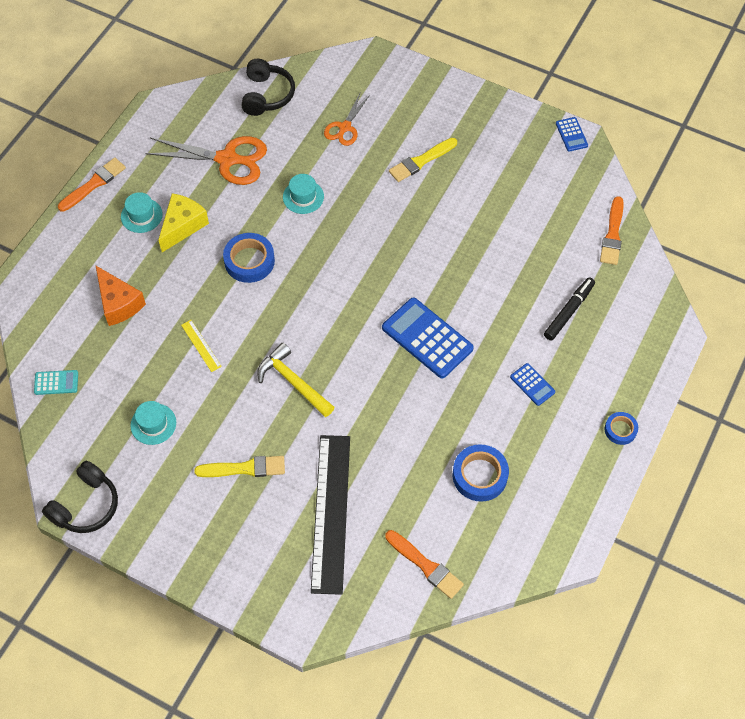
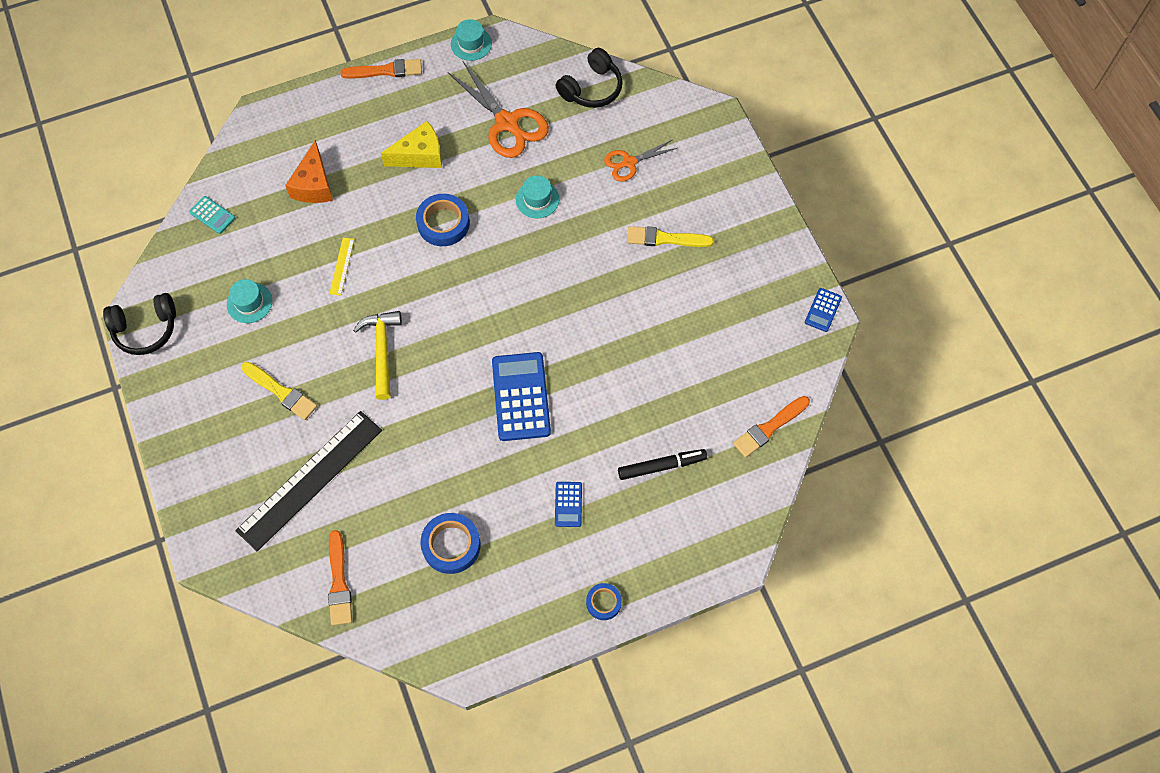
camera: 40 degrees right, 5 degrees up
(141, 215) = (397, 123): turquoise hat -> turquoise hat (471, 44)

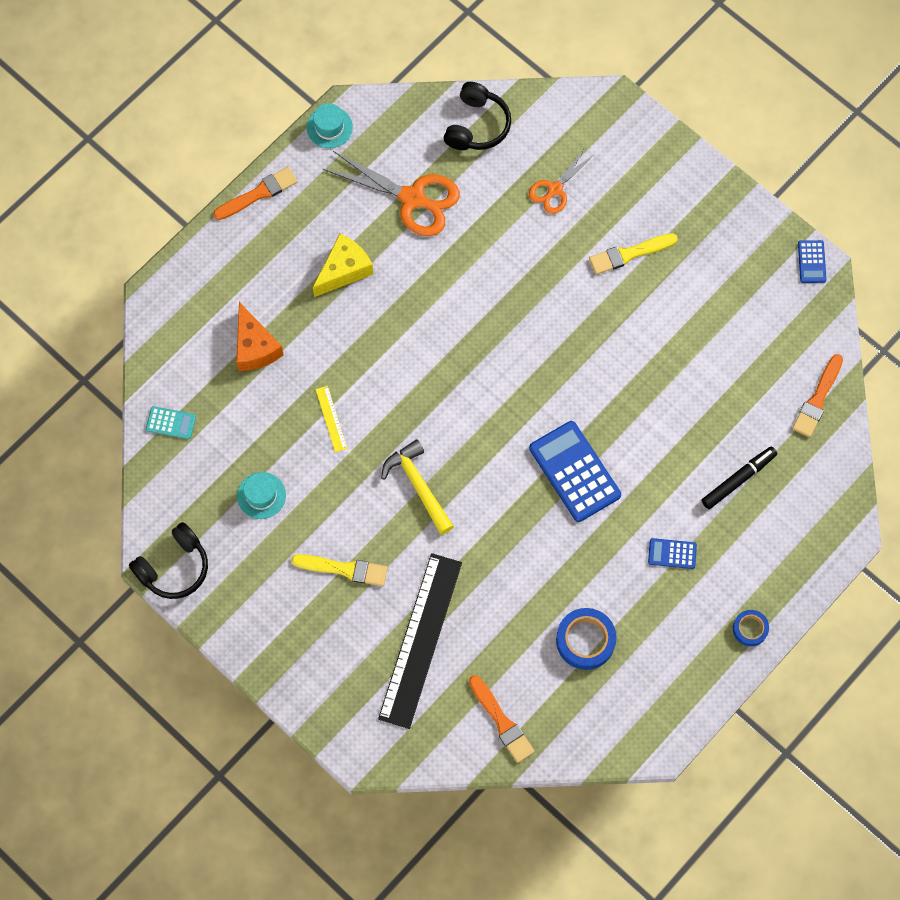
camera: 25 degrees left, 5 degrees up
(443, 223) = (406, 331): blue tape -> none
(537, 199) = (485, 266): turquoise hat -> none
(568, 504) = (672, 554): blue calculator -> blue calculator turned 120 degrees clockwise

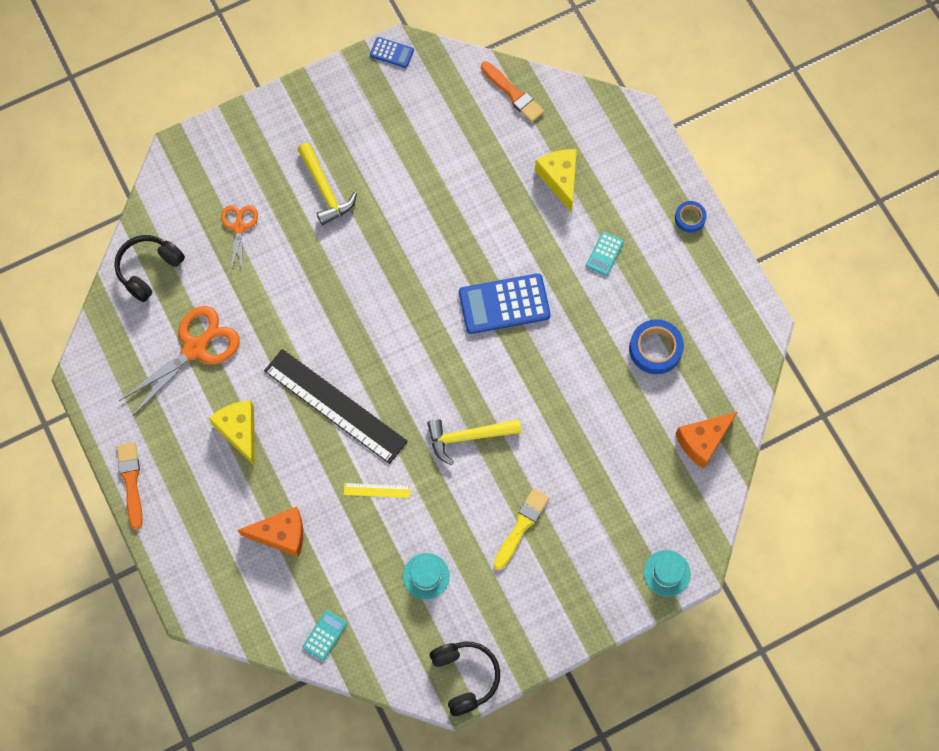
camera: 70 degrees left, 0 degrees up
(329, 127) = (93, 396): turquoise hat -> turquoise hat (667, 573)
(420, 640) = (608, 484): black ruler -> black ruler (335, 406)
(477, 125) = (149, 270): black headphones -> black headphones turned 90 degrees counterclockwise
(501, 721) = (703, 441): orange brush -> orange cheese
(555, 189) = (239, 227): orange scissors -> orange scissors turned 150 degrees counterclockwise
(629, 254) = (325, 189): yellow brush -> yellow hammer
(672, 554) = (604, 254): blue calculator -> turquoise calculator
(738, 479) = (559, 179): black marker -> yellow cheese

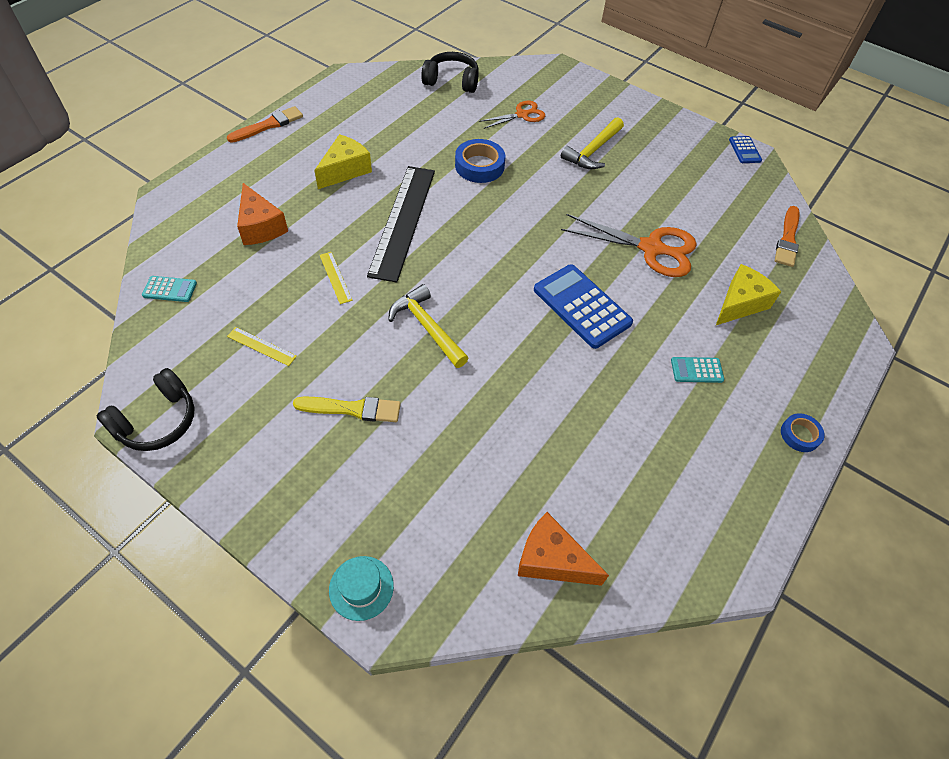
camera: 60 degrees right, 15 degrees down
(195, 348) = (403, 124): orange scissors -> orange scissors (651, 248)
(426, 576) = (261, 346): turquoise hat -> yellow ruler
(655, 349) = (629, 460): blue tape -> blue tape (479, 166)

